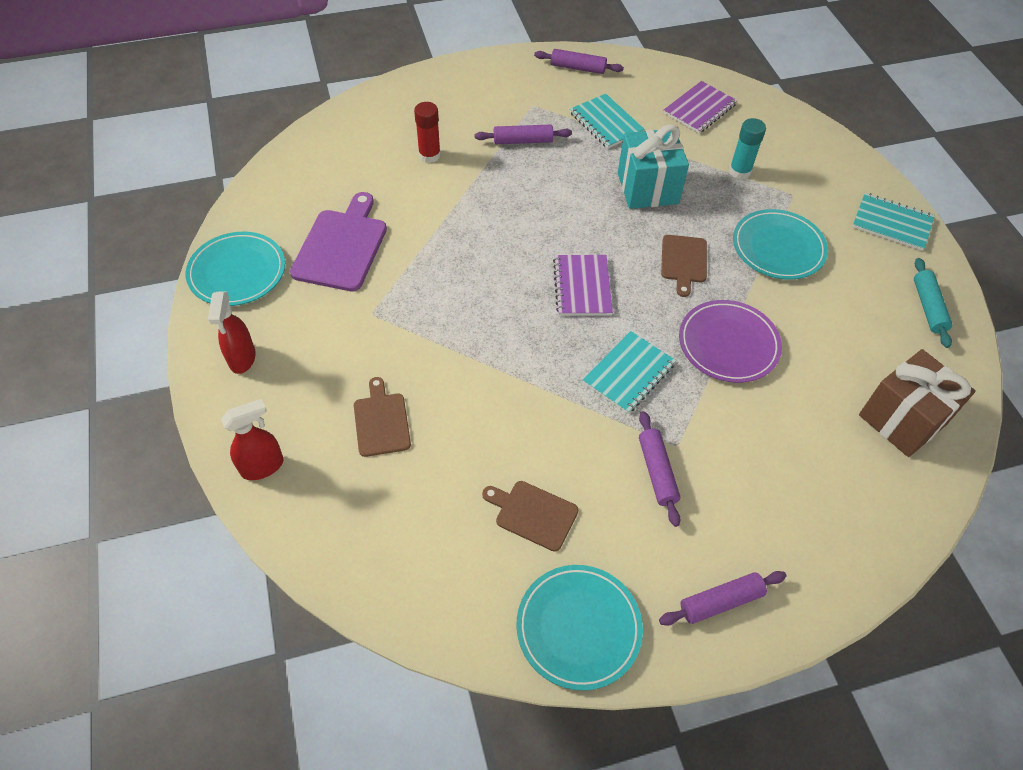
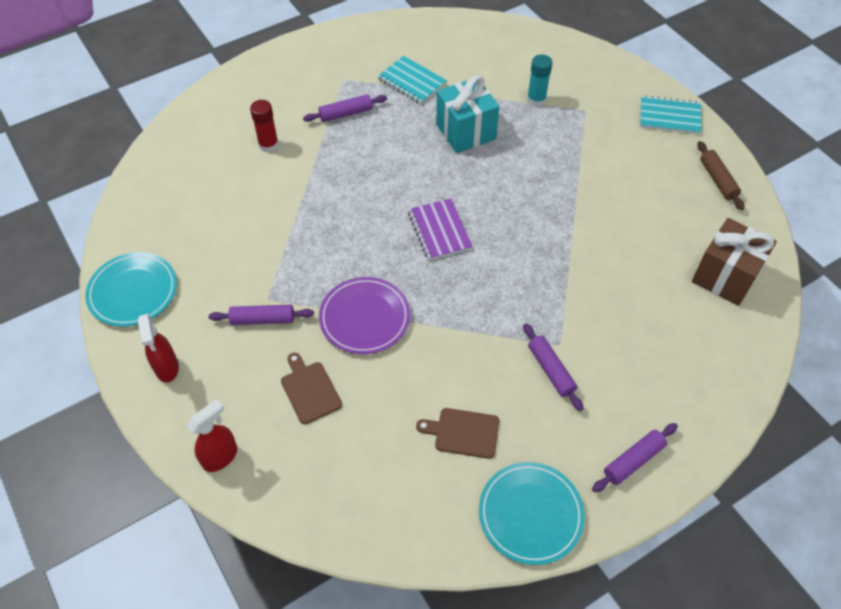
camera: 15 degrees left, 0 degrees up
(341, 246) = (219, 246): purple cutting board -> none
(578, 68) = (371, 37): purple rolling pin -> purple rolling pin (262, 319)
(629, 373) = (502, 295): turquoise notebook -> none
(683, 261) = (515, 188): brown cutting board -> none
(699, 109) = (486, 52): purple notebook -> none
(728, 344) = (573, 249): purple plate -> purple plate (364, 318)
(778, 248) = (587, 158): turquoise plate -> none
(928, 307) = (717, 180): turquoise rolling pin -> brown rolling pin

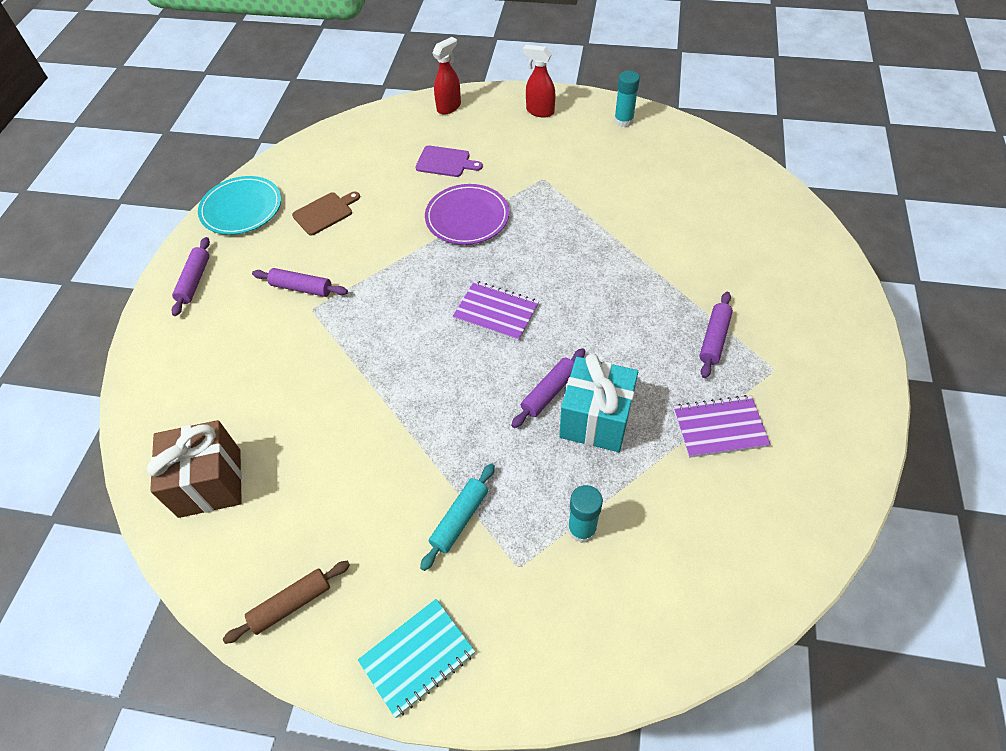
camera: 135 degrees right, 0 degrees up
(133, 292) = (623, 121): turquoise plate -> turquoise glue stick
(220, 457) = (449, 107): red spray bottle -> red spray bottle turned 135 degrees counterclockwise
(262, 319) = (527, 168): purple rolling pin -> purple rolling pin (549, 392)
(268, 145) = (718, 260): red glue stick -> none
(309, 390) = (445, 162): brown cutting board -> purple cutting board
(411, 81) = (719, 427): turquoise notebook -> purple notebook
(592, 148) = (459, 519): none -> turquoise rolling pin
(717, 180) = (291, 604): brown rolling pin -> brown rolling pin turned 60 degrees counterclockwise

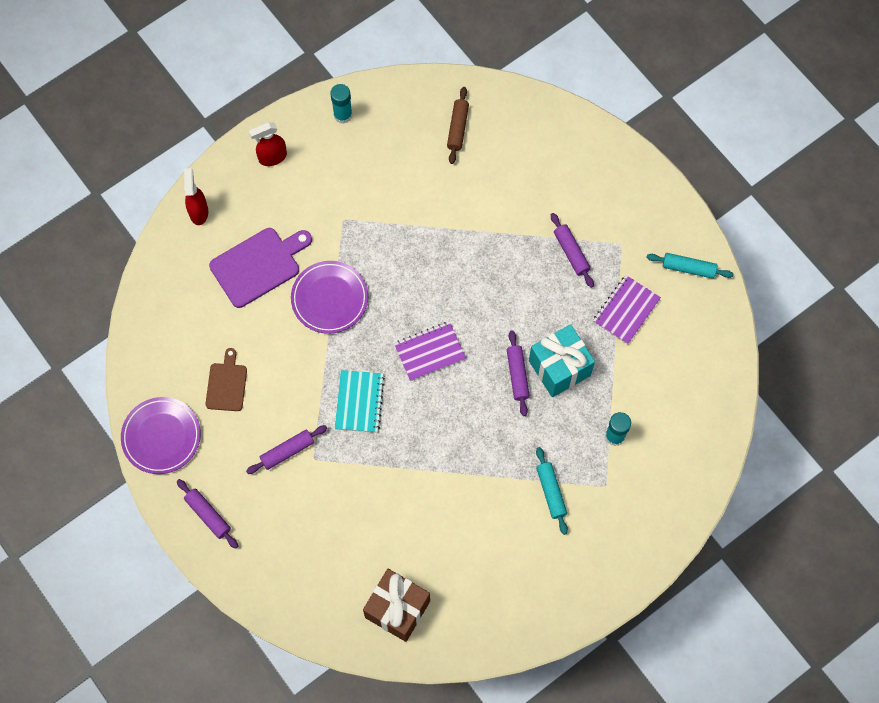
camera: 50 degrees left, 15 degrees up
(241, 208) = (161, 436): turquoise plate -> purple plate
(291, 604) = (519, 615): brown rolling pin -> brown rolling pin (457, 128)
(417, 657) = (606, 574): turquoise notebook -> turquoise notebook (359, 402)
(445, 162) = (258, 265): purple cutting board -> purple cutting board, size x1.64
(830, 445) = (688, 268): none -> turquoise rolling pin

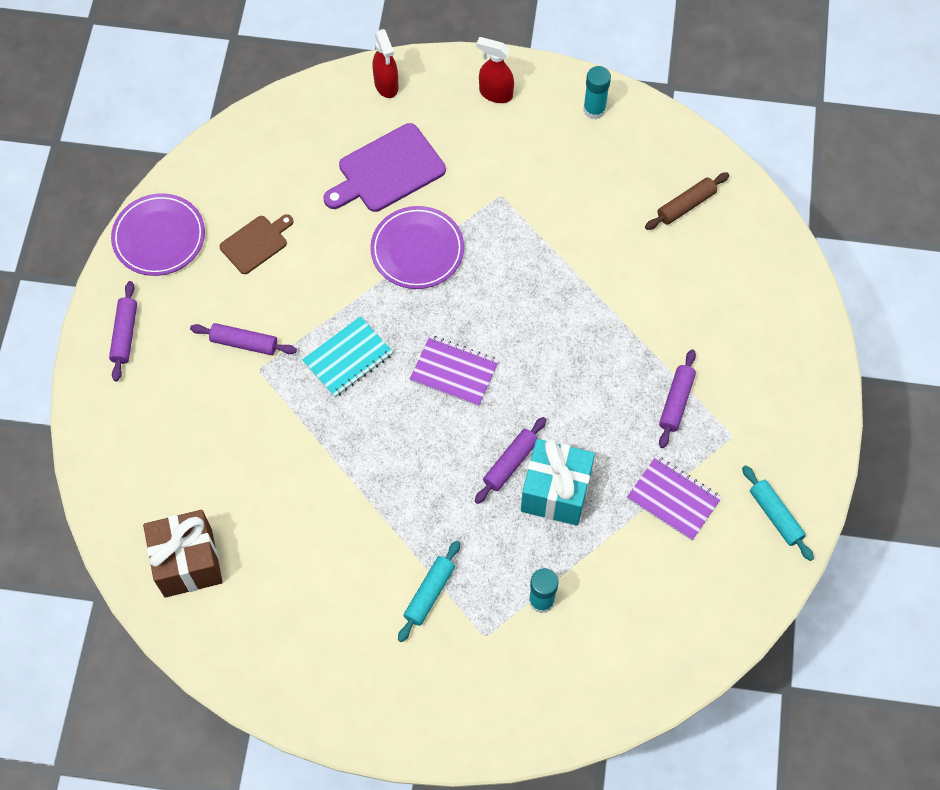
camera: 45 degrees right, 5 degrees down
(199, 212) = (386, 85): red spray bottle -> red spray bottle turned 120 degrees clockwise
(258, 265) = (387, 170): purple cutting board -> purple cutting board turned 135 degrees clockwise
(626, 310) = (673, 499): purple notebook -> purple notebook turned 45 degrees clockwise

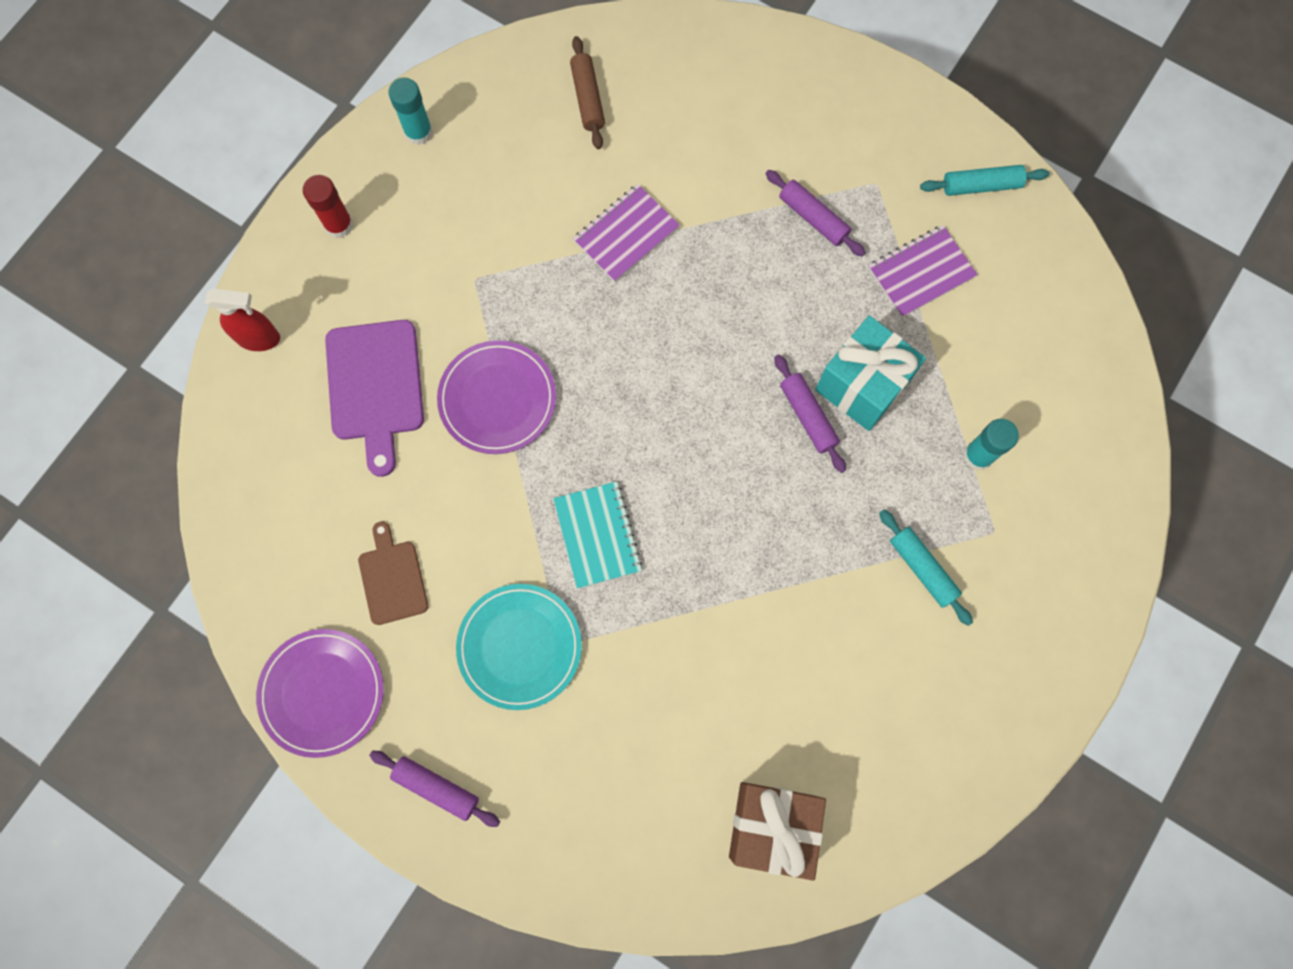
camera: 65 degrees left, 10 degrees up
(244, 343) = (519, 647): purple rolling pin -> turquoise plate
(454, 372) = (670, 426): purple notebook -> purple notebook (626, 234)
(495, 93) = (339, 225): red spray bottle -> red glue stick

